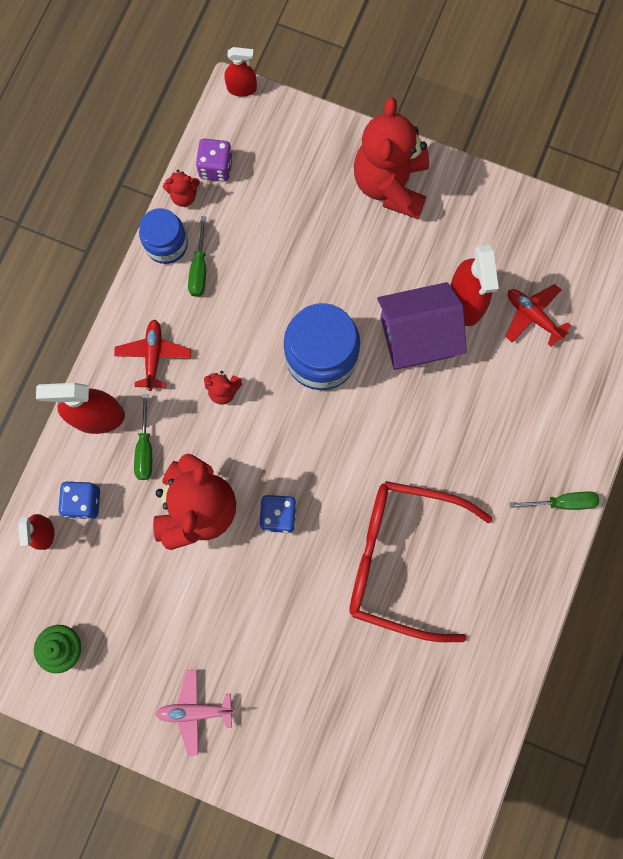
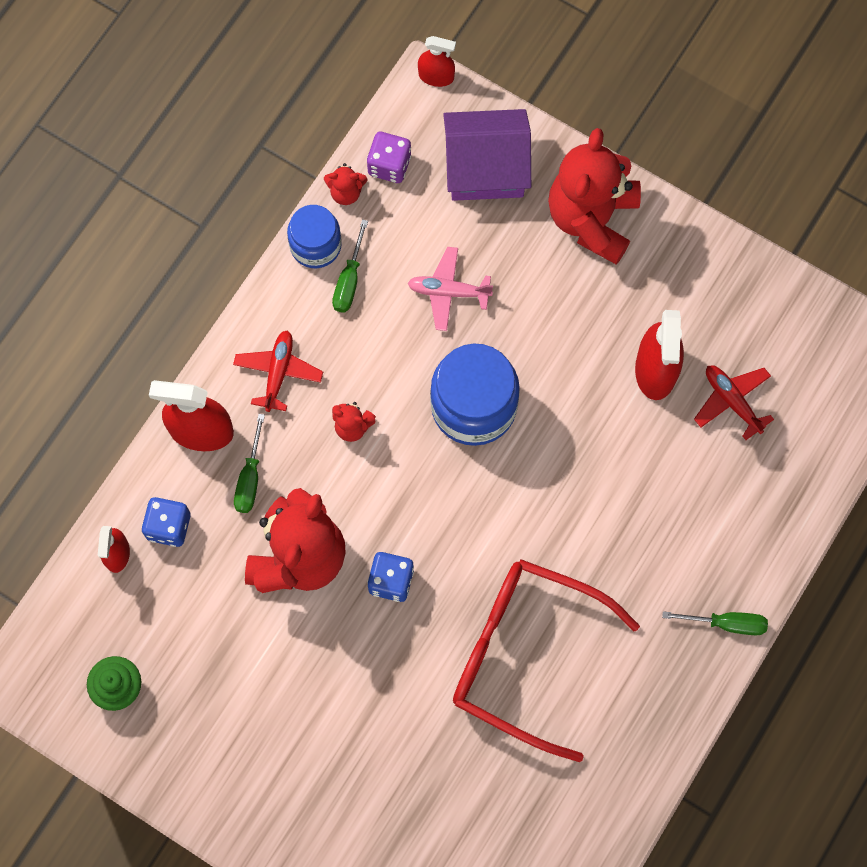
camera: 10 degrees right, 5 degrees down
(195, 711) = (255, 785): pink plane -> pink plane (448, 292)
(417, 336) = (590, 401): purple house -> purple house (486, 168)

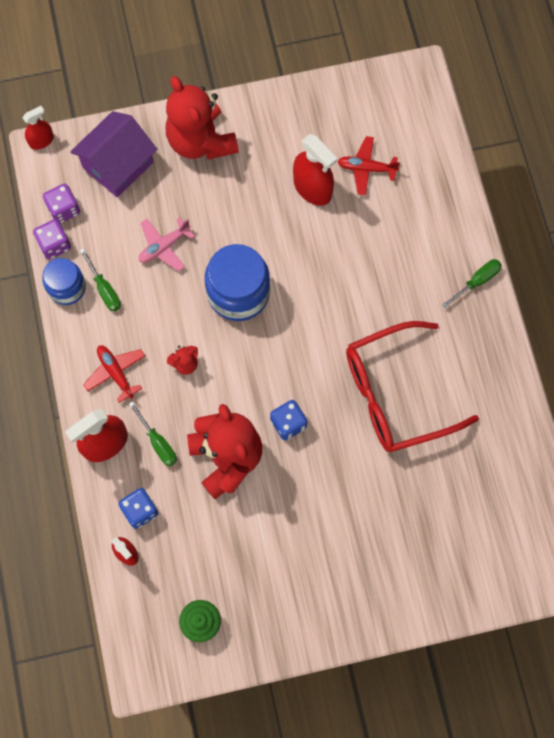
camera: 45 degrees left, 0 degrees up
(346, 192) = (54, 245): red teddy bear -> purple dice

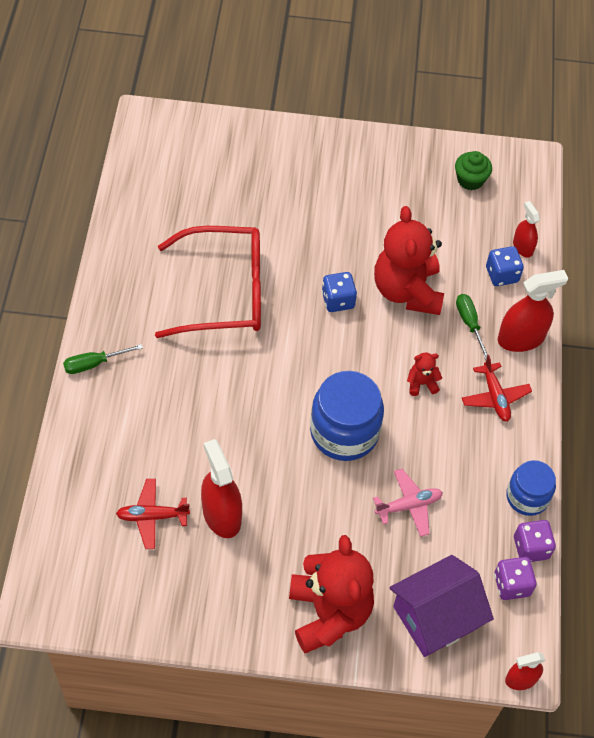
camera: 165 degrees left, 15 degrees down
(104, 289) = (486, 482): green screwdriver -> none
(366, 168) = (152, 516): red plane -> red plane turned 150 degrees clockwise

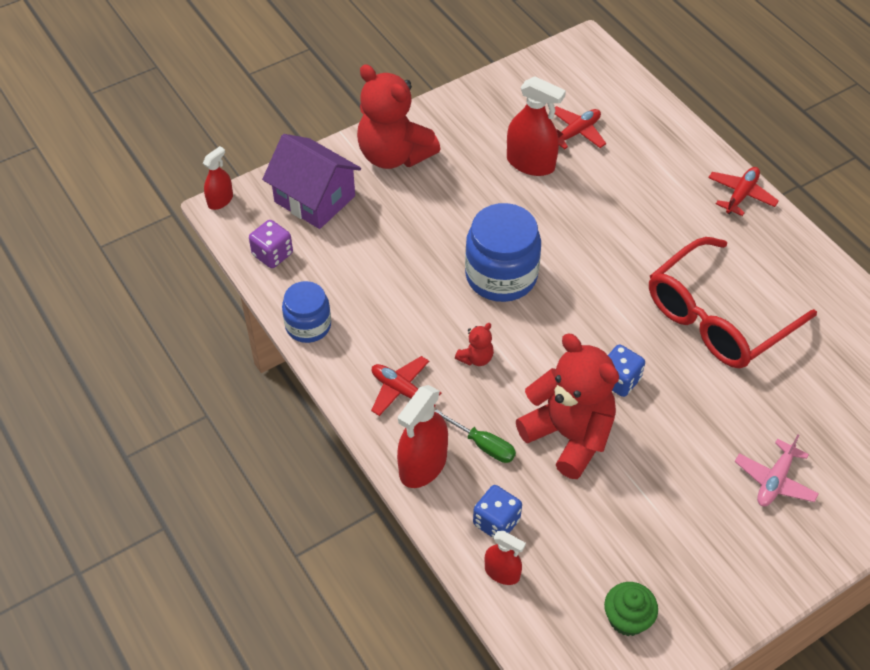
camera: 145 degrees right, 5 degrees down
(93, 364) = (741, 195): green screwdriver -> red plane
(409, 505) = (399, 257): pink plane -> pink plane (774, 480)
(435, 617) = (314, 199): purple house -> purple house turned 75 degrees counterclockwise
(531, 548) = (276, 289): purple dice -> none

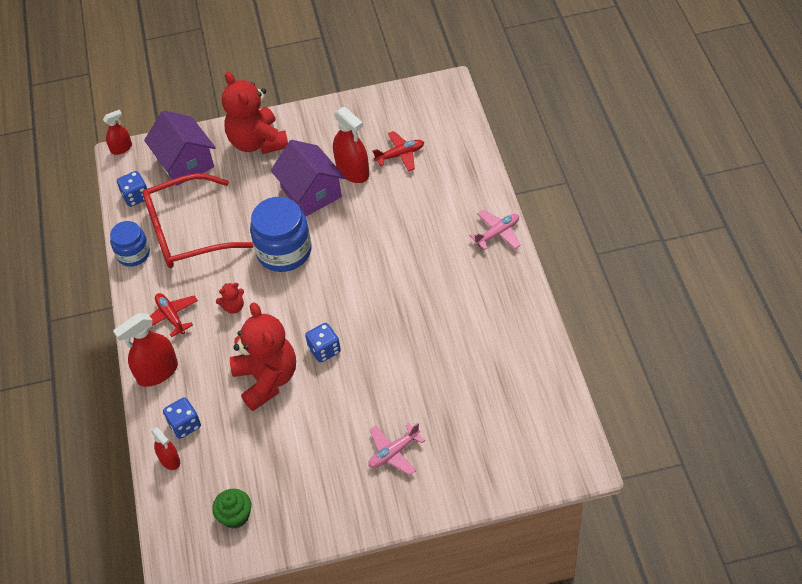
camera: 25 degrees right, 0 degrees up
(272, 254) = (136, 197): purple dice -> blue dice
(483, 445) = (205, 369): green screwdriver -> none
(494, 199) = (311, 192): none -> purple house
(717, 318) = (423, 323): red glasses -> red glasses (187, 232)
(741, 195) = (497, 233): red plane -> pink plane

